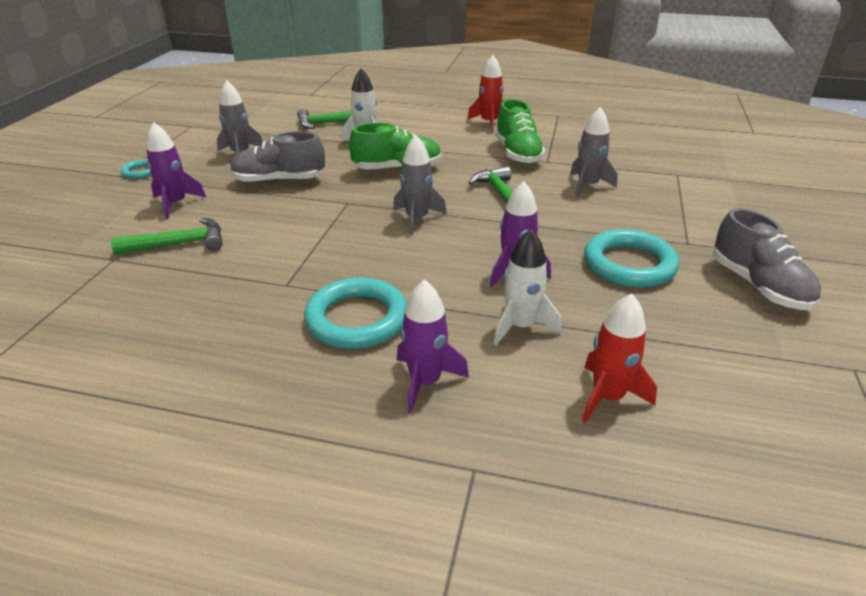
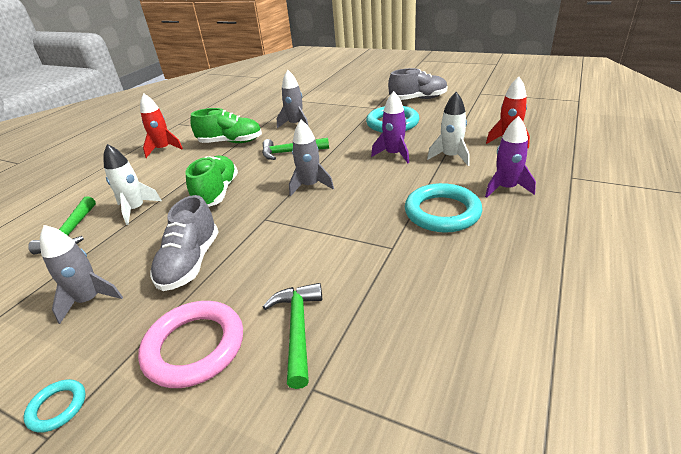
camera: 75 degrees left, 0 degrees up
(176, 204) = (194, 347): purple rocket -> pink ring

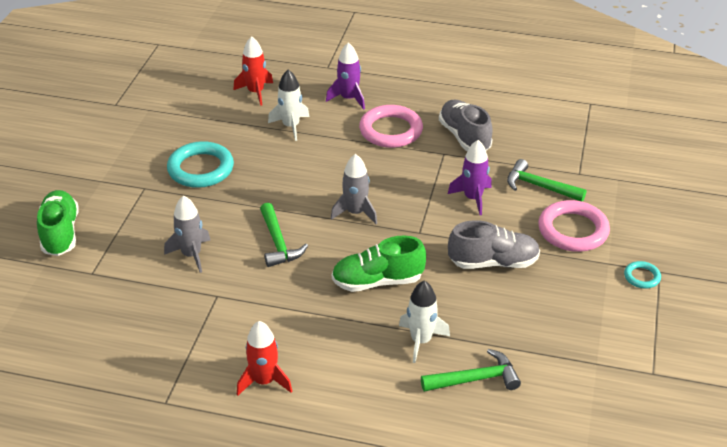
camera: 105 degrees left, 5 degrees up
(90, 300) = (555, 309): grey rocket -> none
(231, 142) = (245, 309): green shoe -> green shoe (60, 233)
(298, 329) = (540, 186): green hammer -> green hammer turned 45 degrees clockwise
(394, 154) = (285, 162): purple rocket -> purple rocket (473, 198)
(418, 99) = (122, 152): grey shoe -> grey shoe (464, 137)
(442, 212) = (391, 130): turquoise ring -> pink ring

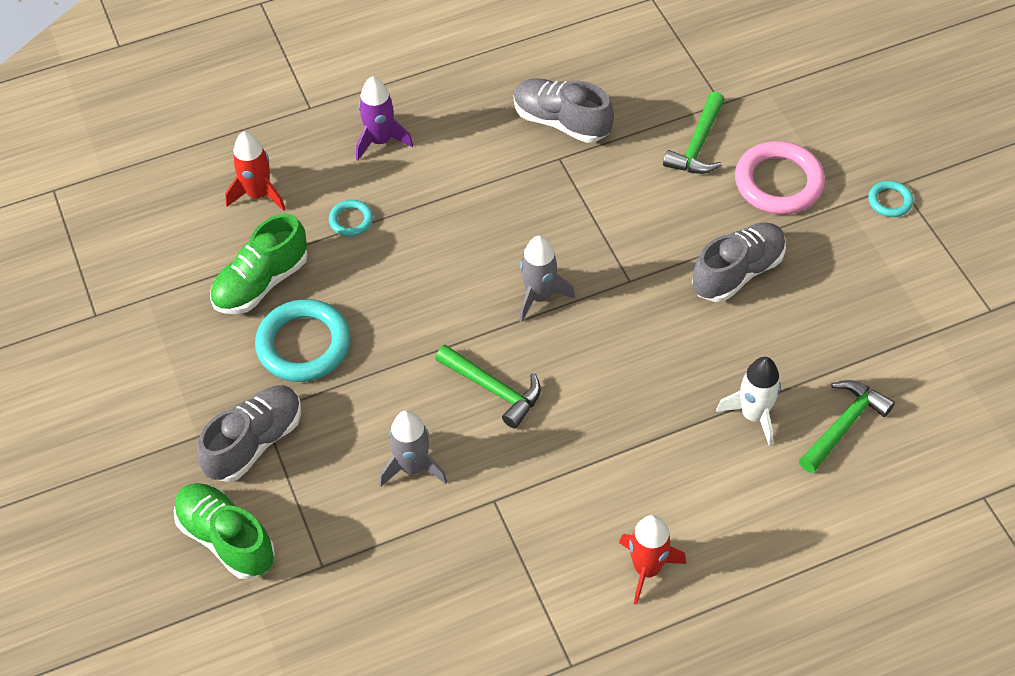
camera: 35 degrees left, 15 degrees up
(125, 199) = (254, 442): none -> grey shoe
(291, 126) = (351, 220): white rocket -> turquoise ring
(377, 281) = (645, 371): green shoe -> green shoe (261, 283)
(391, 130) = (472, 160): pink ring -> none
(473, 198) = (644, 201): purple rocket -> none
(540, 186) = (698, 144): green hammer -> green hammer turned 60 degrees counterclockwise

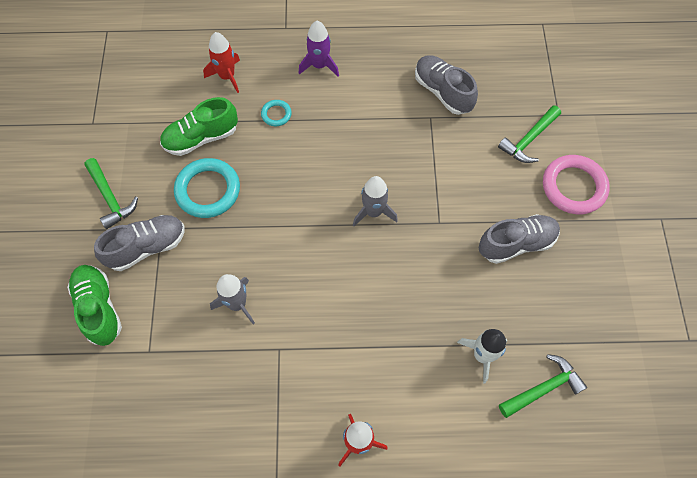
camera: 20 degrees right, 10 degrees up
(493, 389) = (314, 268): green hammer -> green hammer (110, 198)
(889, 201) = (648, 229): turquoise ring -> none

